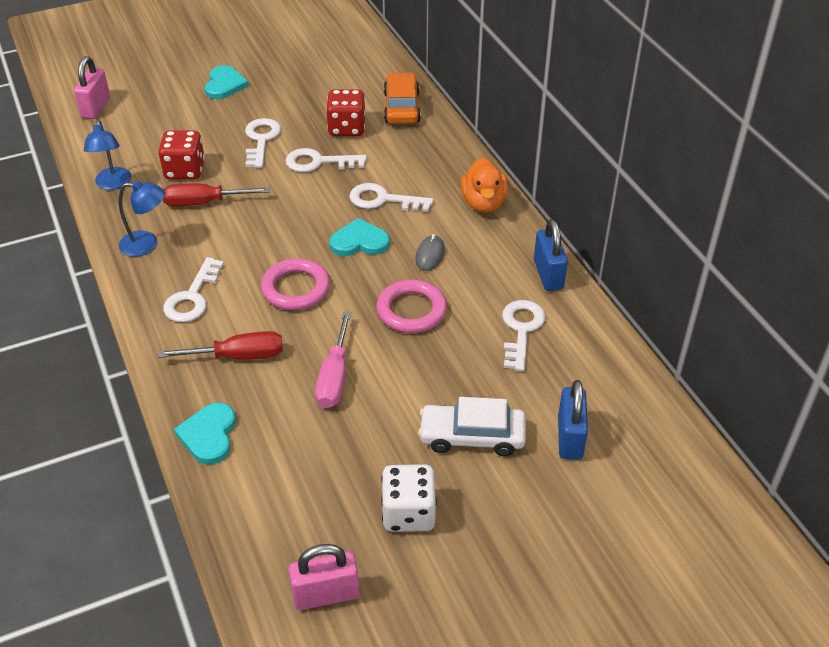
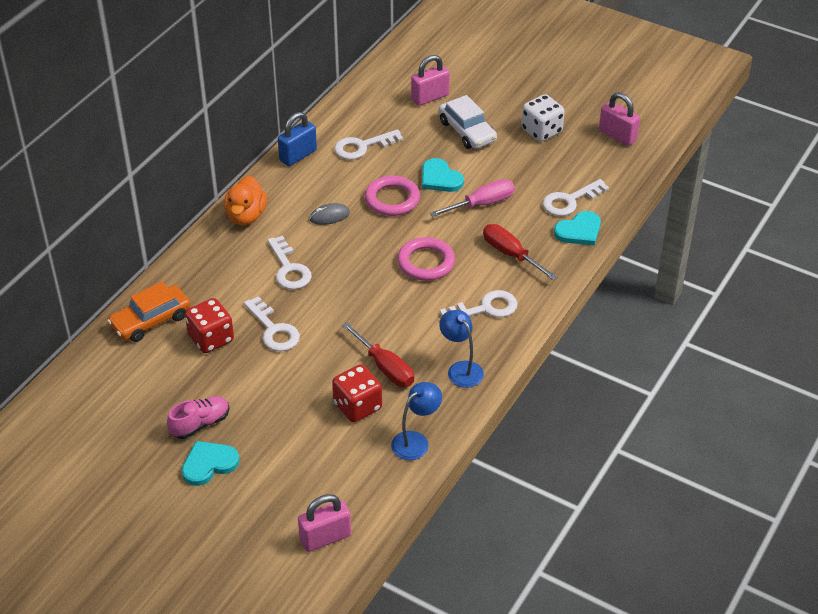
camera: 125 degrees left, 0 degrees up
(261, 140) = (274, 383): white key -> white key (570, 201)
(265, 93) = (200, 424): none -> pink shoe
(359, 241) = (348, 257): turquoise heart -> turquoise heart (440, 178)
(483, 203) = (246, 216): orange duck -> orange duck turned 135 degrees clockwise
(570, 438) = (430, 97): blue padlock -> pink padlock

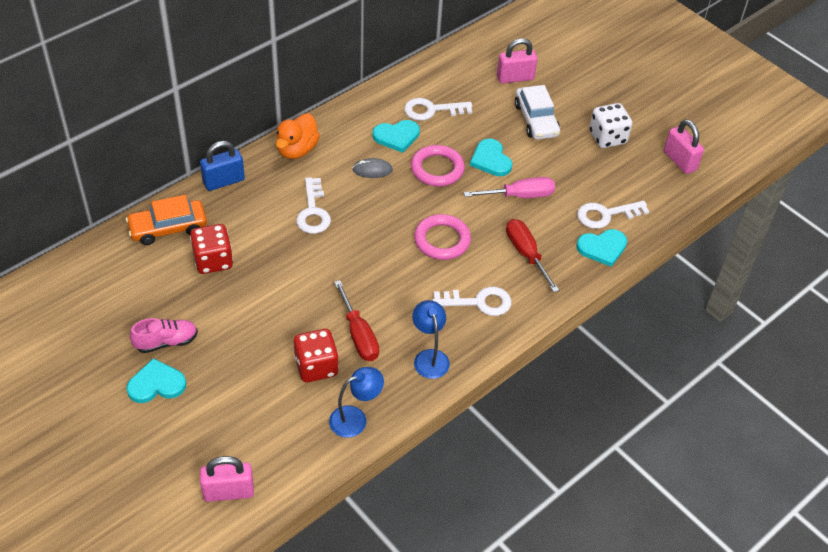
camera: 15 degrees right, 5 degrees up
(274, 330) = (273, 268): white key -> none
(298, 155) = (369, 104): blue padlock -> blue padlock (224, 181)
(339, 179) = (396, 136): none -> turquoise heart

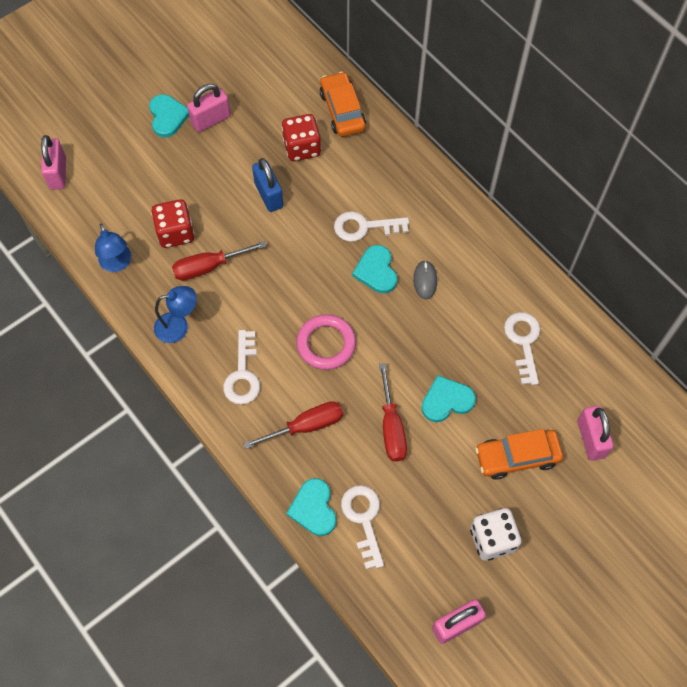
camera: 95 degrees right, 15 degrees up
(166, 342) = (211, 120): pink shoe -> pink padlock
(224, 181) = (404, 150): blue padlock -> blue padlock (269, 195)
(297, 150) = (451, 211): orange duck -> none
(396, 136) = (477, 305): turquoise heart -> turquoise heart (376, 271)
(437, 169) = (429, 344): pink ring -> none
(519, 196) = (391, 427): pink screwdriver -> red screwdriver
(536, 120) = (517, 457): white car -> orange car

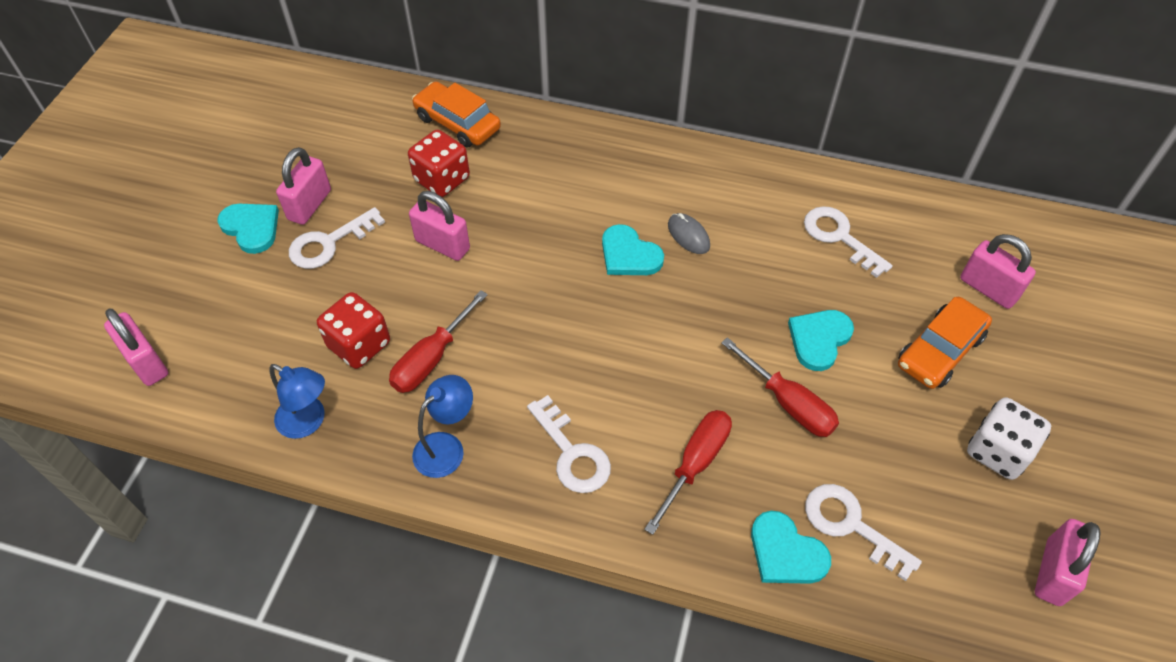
camera: 35 degrees left, 10 degrees down
(269, 195) = (442, 245): blue padlock -> pink padlock
(326, 344) = (640, 360): pink ring -> none
(364, 227) = (578, 219): white key -> white key (329, 243)

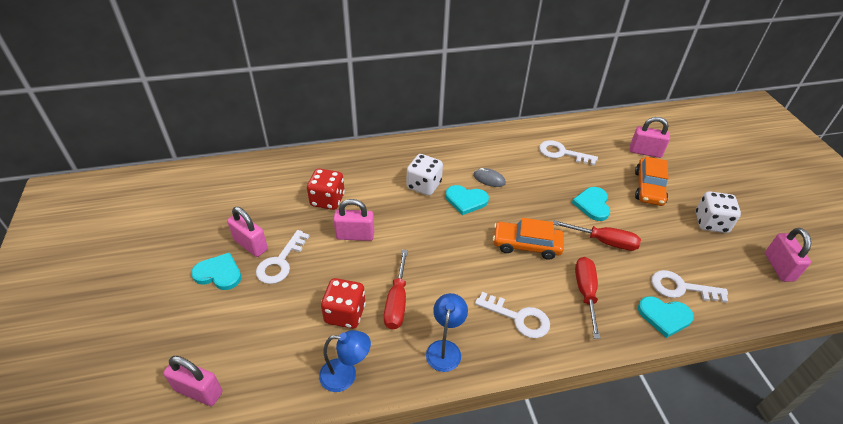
camera: 30 degrees left, 10 degrees down
(309, 205) = (250, 245): pink padlock -> pink padlock turned 45 degrees counterclockwise
(457, 123) = (314, 166): orange car -> orange car (526, 245)
(586, 208) = (424, 185): none -> white dice

